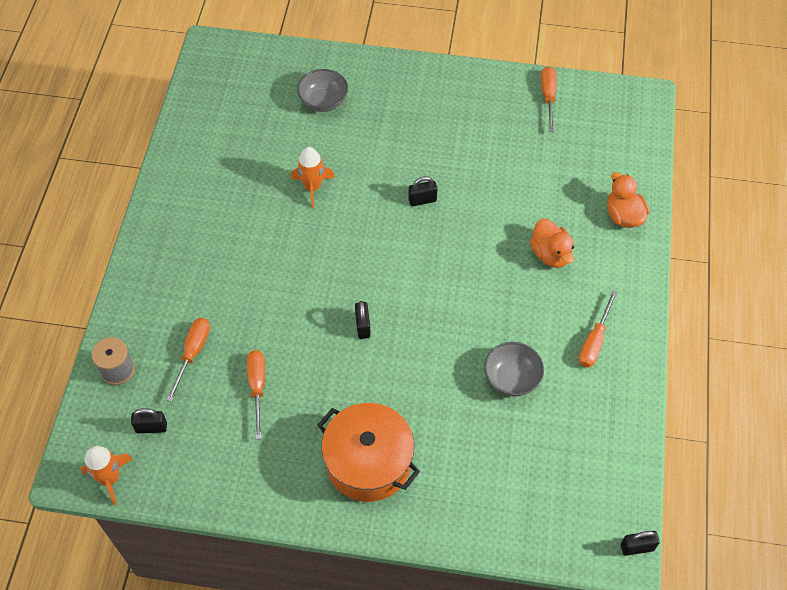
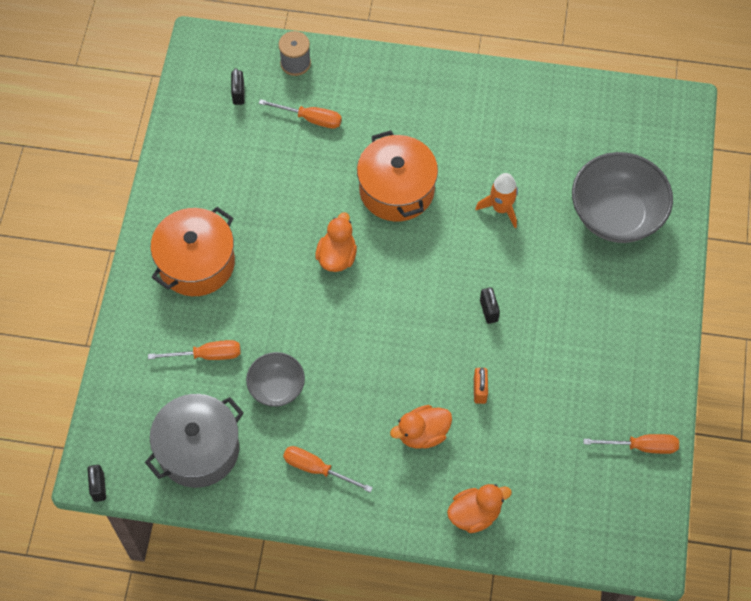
camera: 90 degrees right, 5 degrees up
(110, 478) = (193, 69): orange rocket -> none
(257, 387) = (274, 172): orange screwdriver -> orange screwdriver (207, 355)
(287, 273) = (396, 190): none -> orange pot
(323, 101) = (616, 215): grey bowl -> grey bowl, size x1.81
(363, 326) = (337, 256): black padlock -> orange duck
(504, 209) = (479, 390): none -> orange padlock
(585, 449) = (198, 449): none -> grey pot

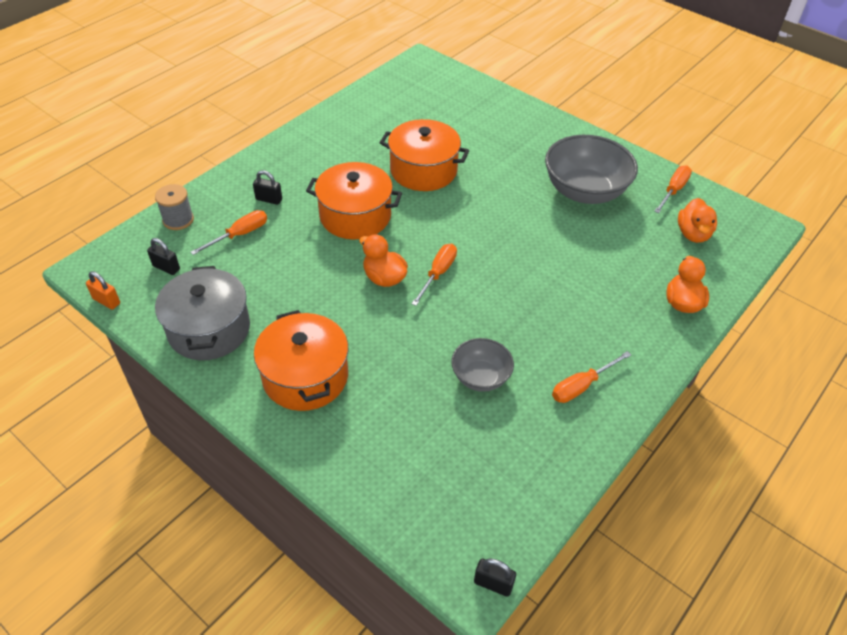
camera: 60 degrees left, 15 degrees down
(198, 449) = (505, 469): grey pot -> grey pot (209, 329)
(207, 355) = (408, 414): orange screwdriver -> orange screwdriver (438, 273)
(422, 434) = (590, 301): orange duck -> orange duck (693, 234)
(479, 390) = (572, 250): orange padlock -> orange padlock (106, 301)
(488, 310) = (505, 215): black padlock -> black padlock (269, 199)
(501, 208) = (423, 170): orange rocket -> orange pot
(616, 215) = (478, 121): grey bowl -> grey bowl (584, 191)

